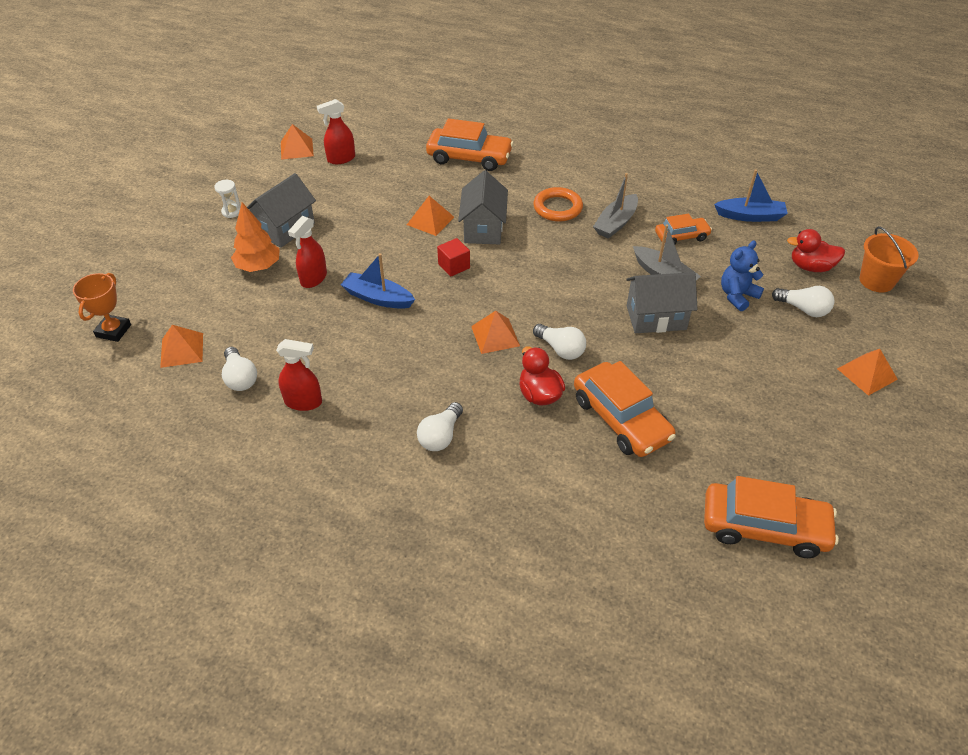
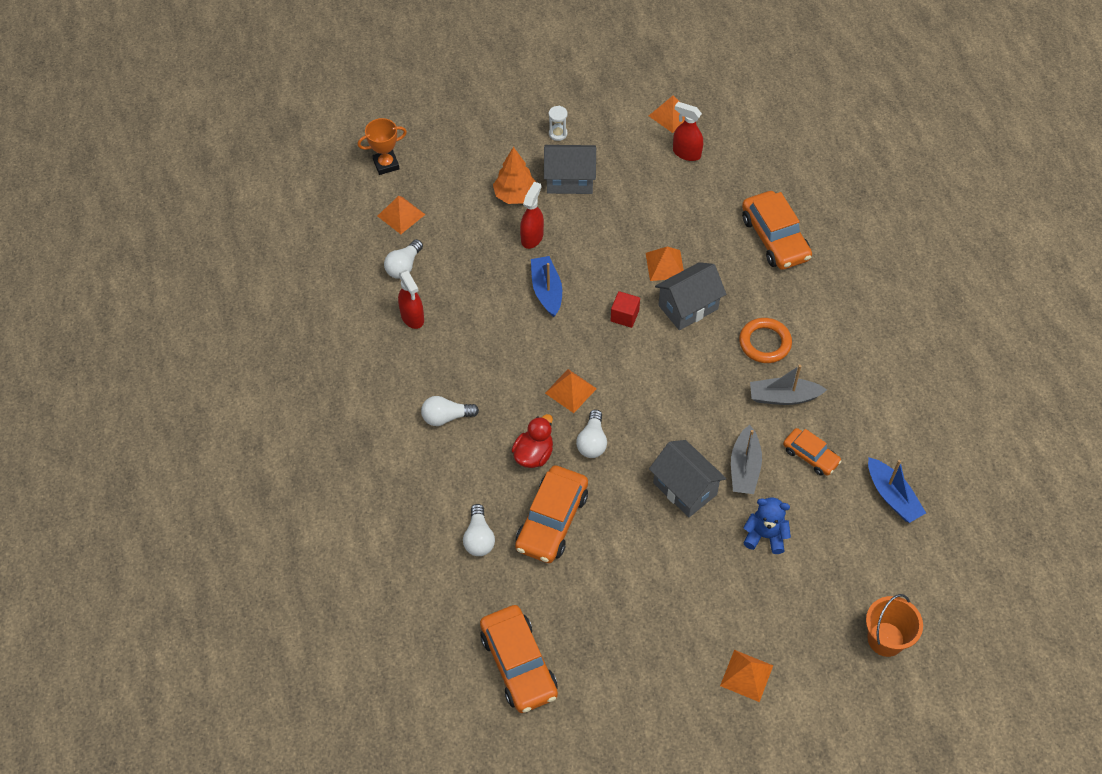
camera: 55 degrees right, 10 degrees up
(313, 279) = (532, 237): red spray bottle -> red spray bottle turned 120 degrees clockwise
(803, 309) = (791, 594): white light bulb -> white light bulb (479, 538)
(810, 267) = (858, 577): red duck -> none

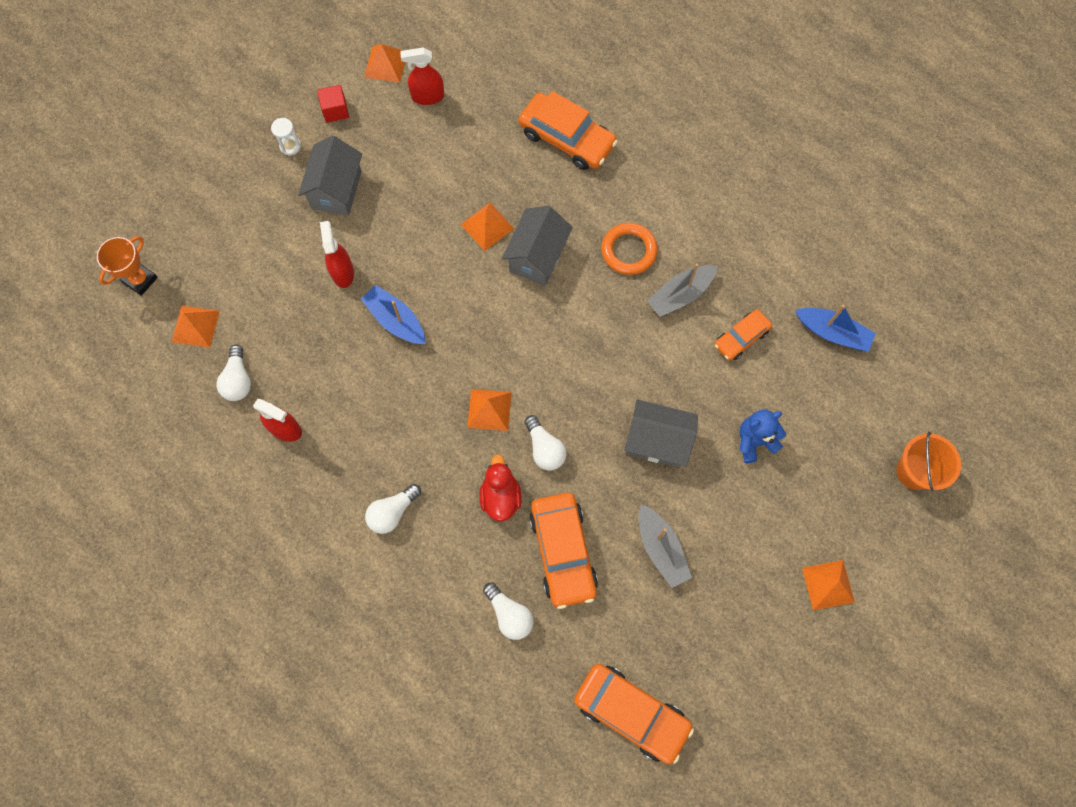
camera: 35 degrees left, 15 degrees up
(515, 195) = (295, 237): orange tree -> none
(569, 180) = (336, 190): grey house -> grey house turned 45 degrees counterclockwise
(624, 316) = (486, 301): red cube -> red cube (335, 110)
(744, 468) = (694, 386): grey boat -> grey boat (661, 549)
(810, 456) = (741, 338): orange car -> orange car turned 135 degrees clockwise

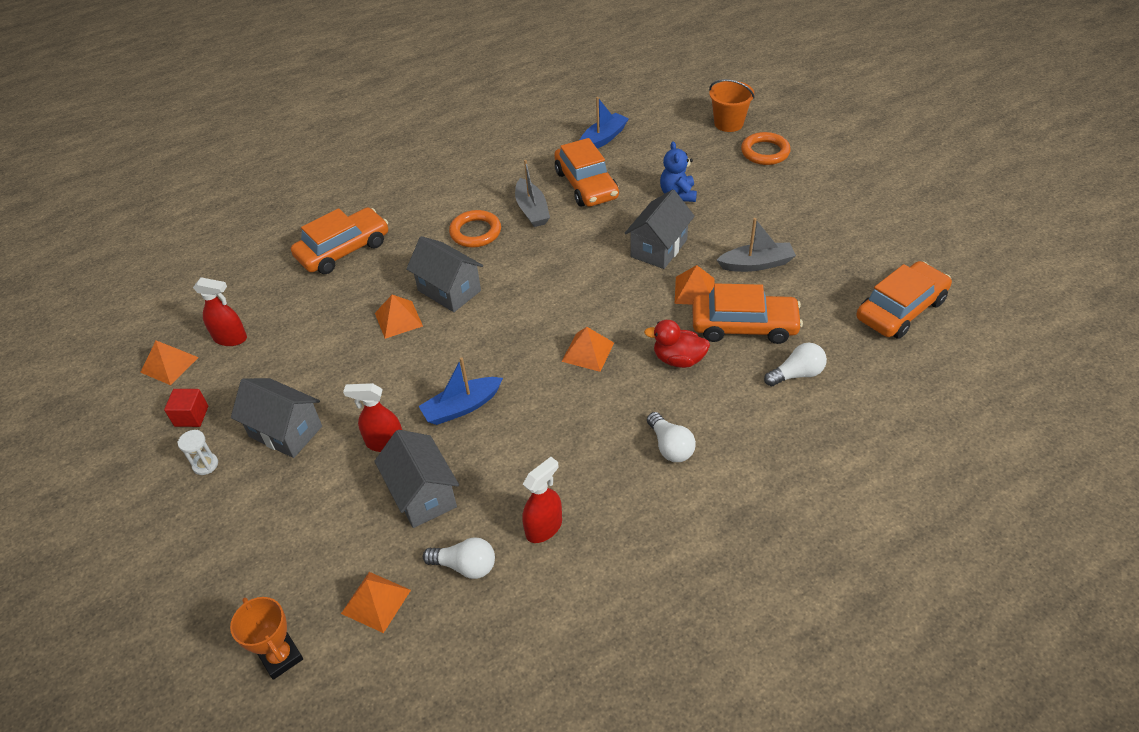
camera: 70 degrees left, 25 degrees down
(297, 323) = (422, 495): none -> grey house
(427, 96) = (230, 338): red spray bottle -> red spray bottle turned 90 degrees counterclockwise
(544, 448) = (641, 320): white light bulb -> none
(741, 338) = (586, 185): orange car -> orange car, size x1.72
(828, 584) = (807, 180): orange pyramid -> orange pyramid (694, 291)
(868, 525) = (765, 152): none -> orange ring

